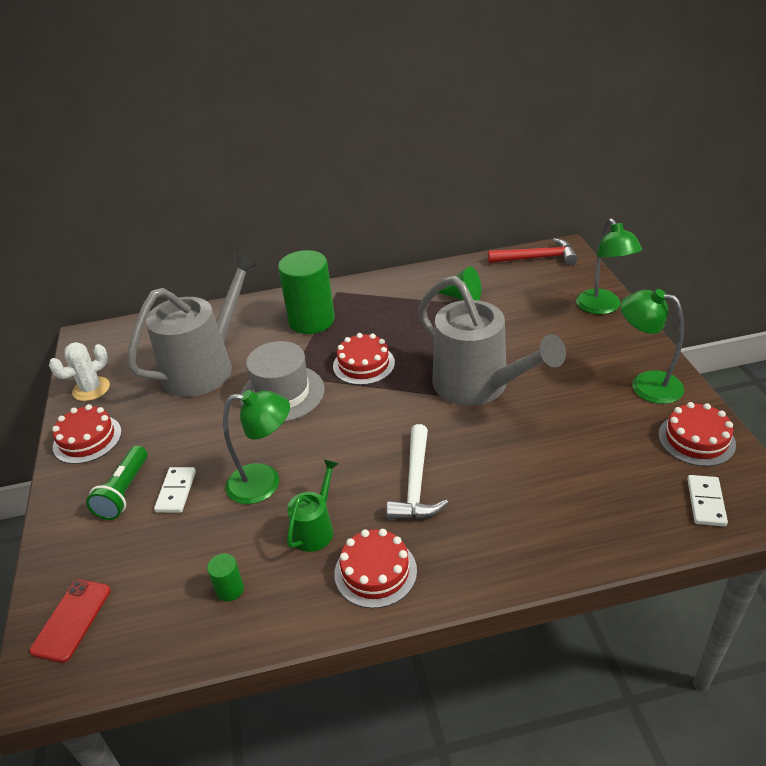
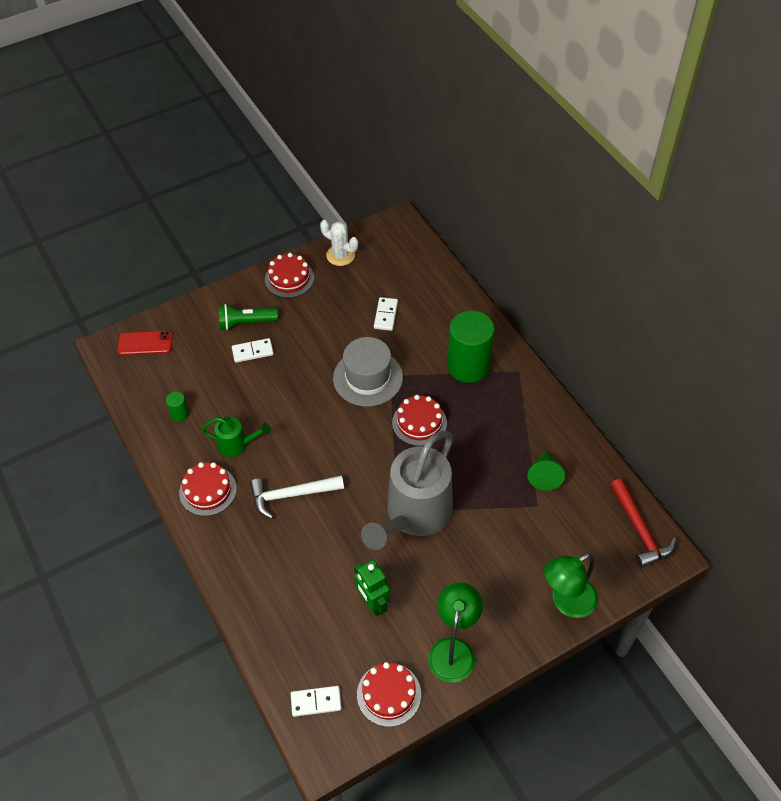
camera: 70 degrees right, 15 degrees up
(206, 366) = (386, 315): grey watering can -> white domino
(265, 483) = (271, 400): green lamp -> none
(582, 435) = (372, 603): none -> green robot

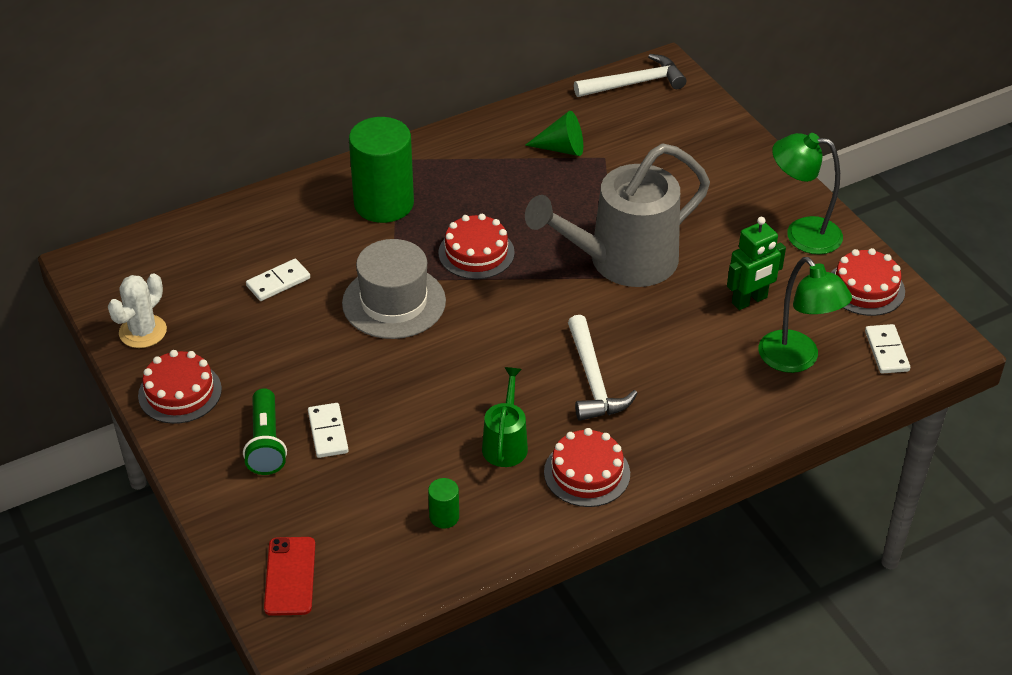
camera: 90 degrees left, 10 degrees down
(386, 315) = (278, 282): white domino -> white domino turned 45 degrees counterclockwise
(414, 515) = (621, 261): grey watering can -> grey watering can turned 120 degrees clockwise
(566, 602) = (731, 144): green lamp -> green lamp (796, 360)
(639, 529) = (634, 83): red hammer -> white hammer

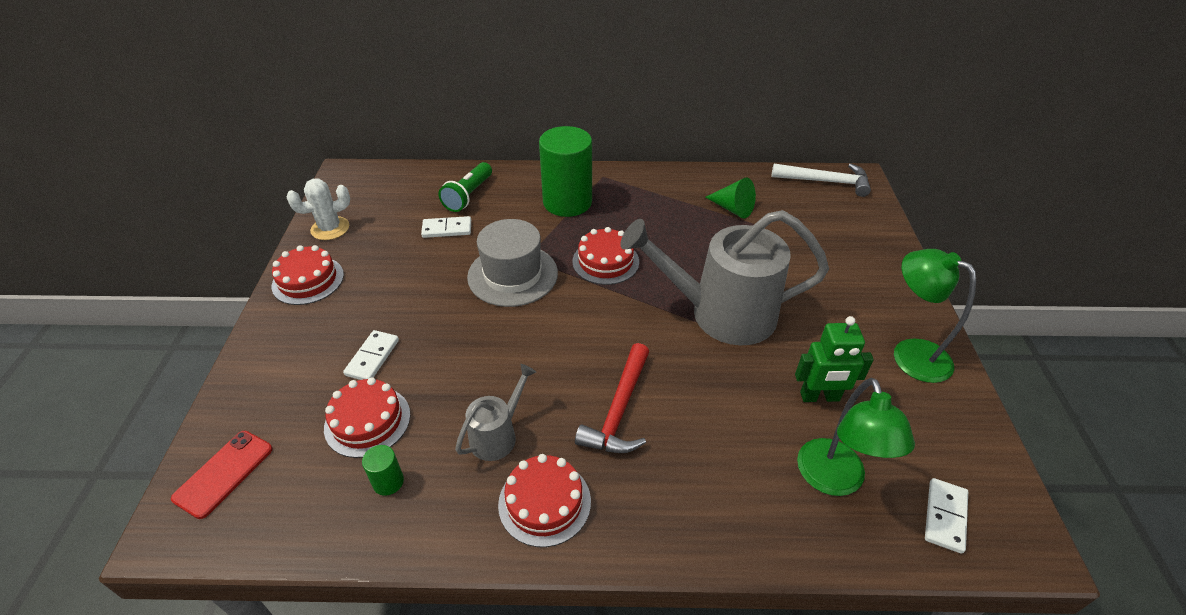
camera: 30 degrees right, 0 degrees up
(266, 443) = (322, 345): green flashlight -> green flashlight (468, 195)
(506, 443) = (498, 435): green watering can -> grey watering can
(593, 380) = (619, 409): white hammer -> red hammer
(865, 288) = (953, 435): red cake -> red cake (367, 421)

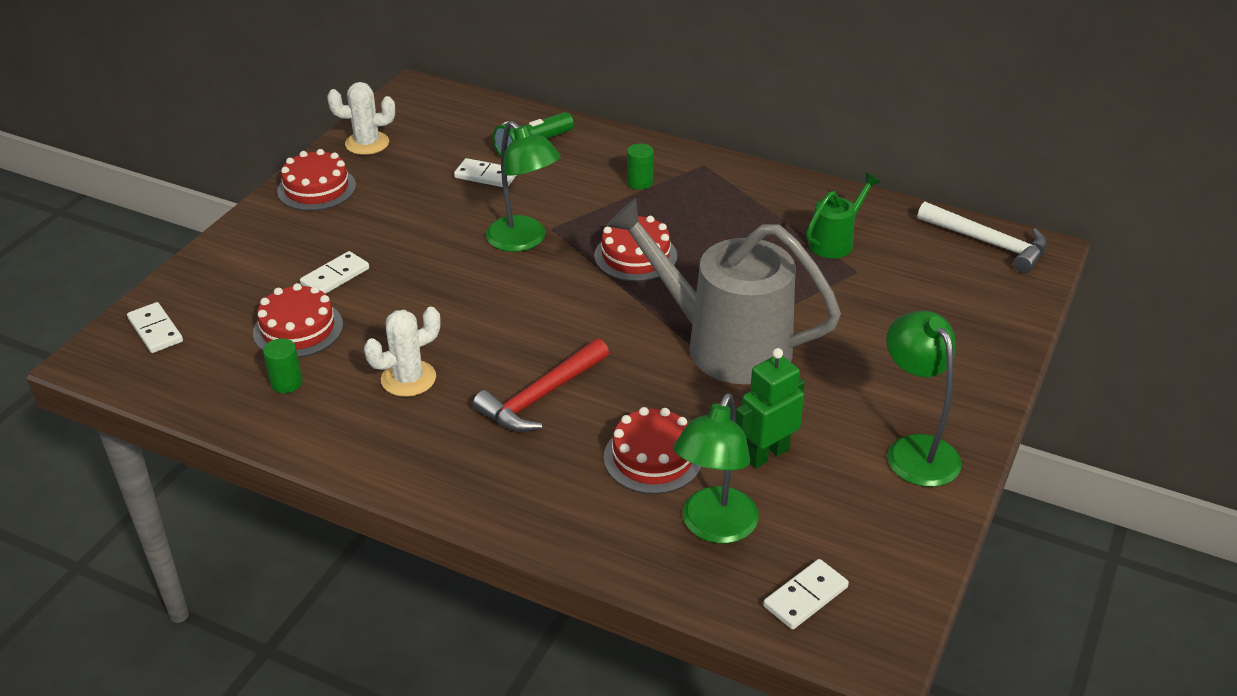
camera: 25 degrees right, 5 degrees down
(223, 473) = (155, 330): red phone -> white domino
(498, 435) = (408, 379): grey watering can -> white cactus
(512, 275) = (524, 241): grey hat -> green lamp
(544, 502) = (413, 446): red cake -> red cake (653, 458)
(567, 202) = (639, 182): green cylinder -> green cylinder, size x0.42
(732, 209) = (835, 241): green cone -> green watering can
(820, 397) = (766, 454): green robot -> green robot turned 120 degrees clockwise

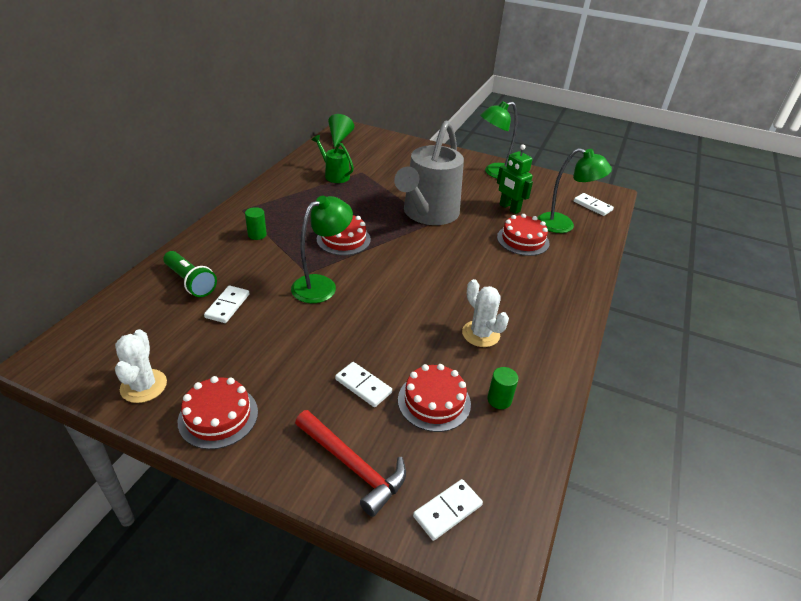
camera: 95 degrees left, 0 degrees up
(542, 396) = (484, 276): red hammer -> red hammer (352, 465)
(988, 243) = (339, 138): white hammer -> green cone

